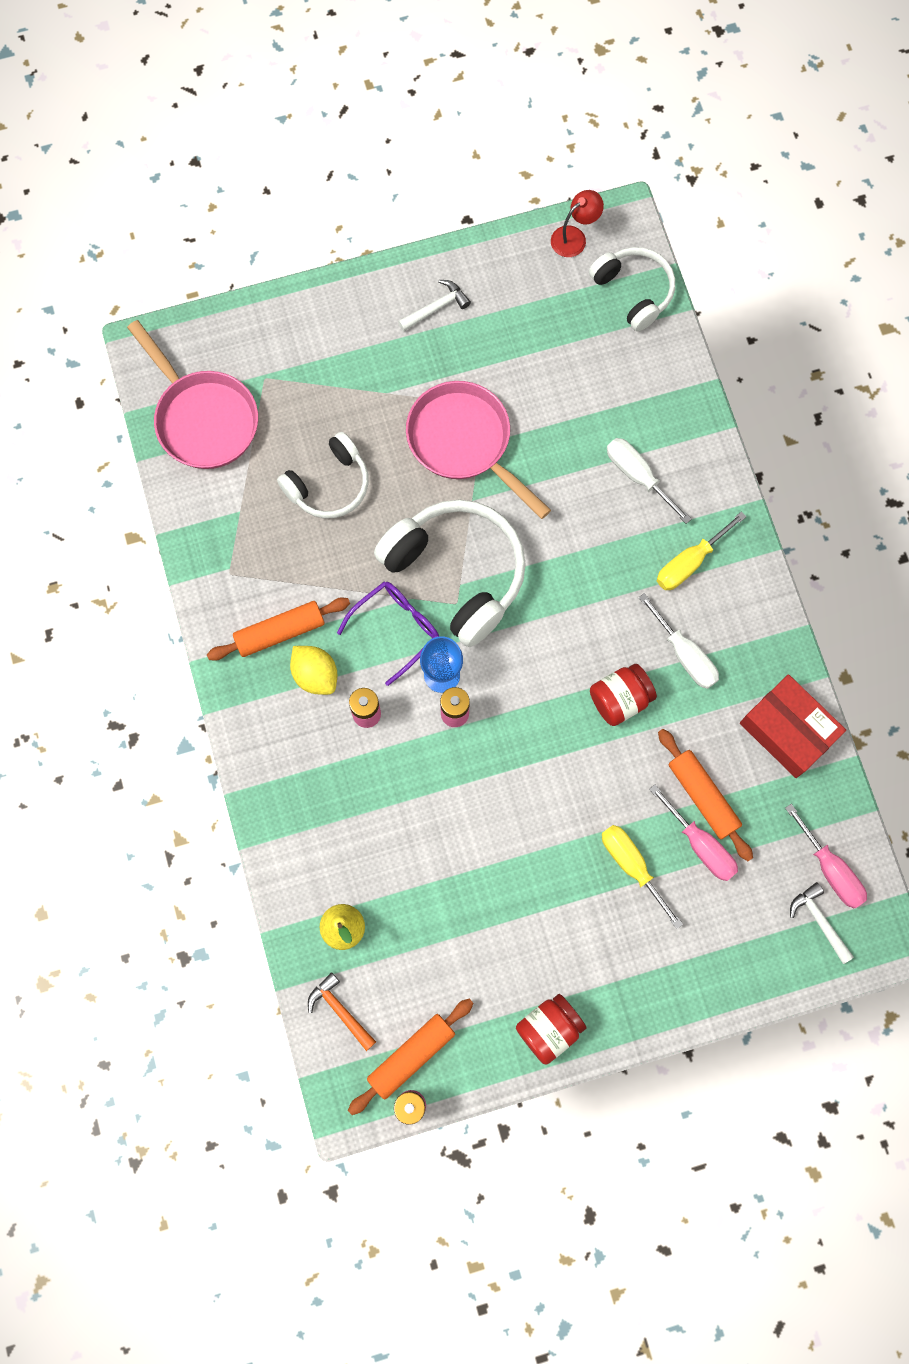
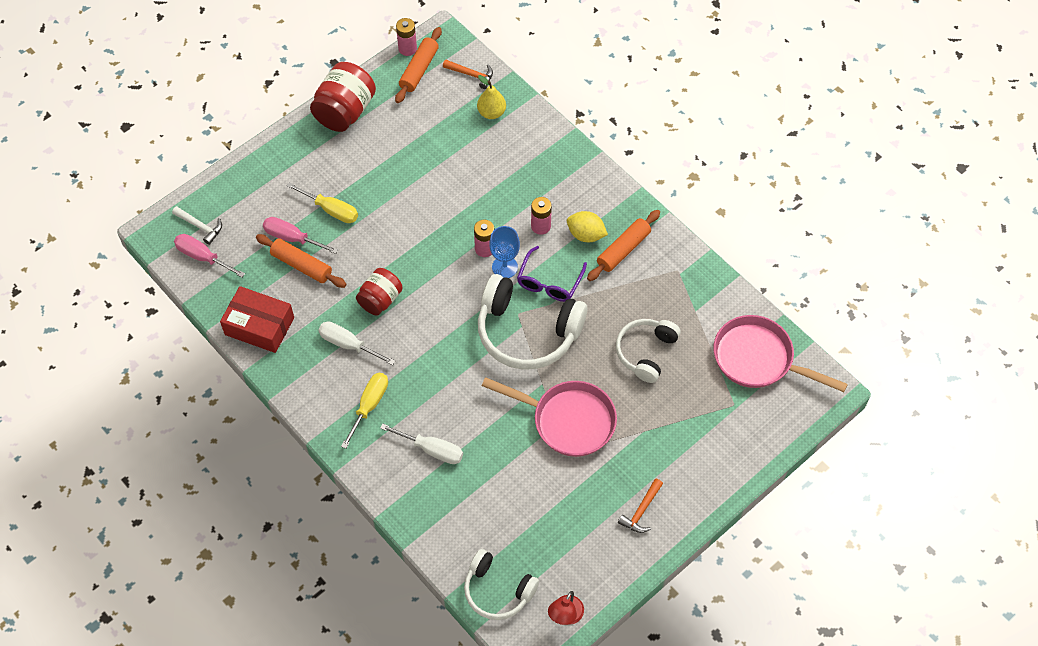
camera: 155 degrees right, 15 degrees down
(436, 308) = (641, 510): white hammer -> orange hammer
(549, 1029) = (345, 111): red jar -> red jar, size x1.55

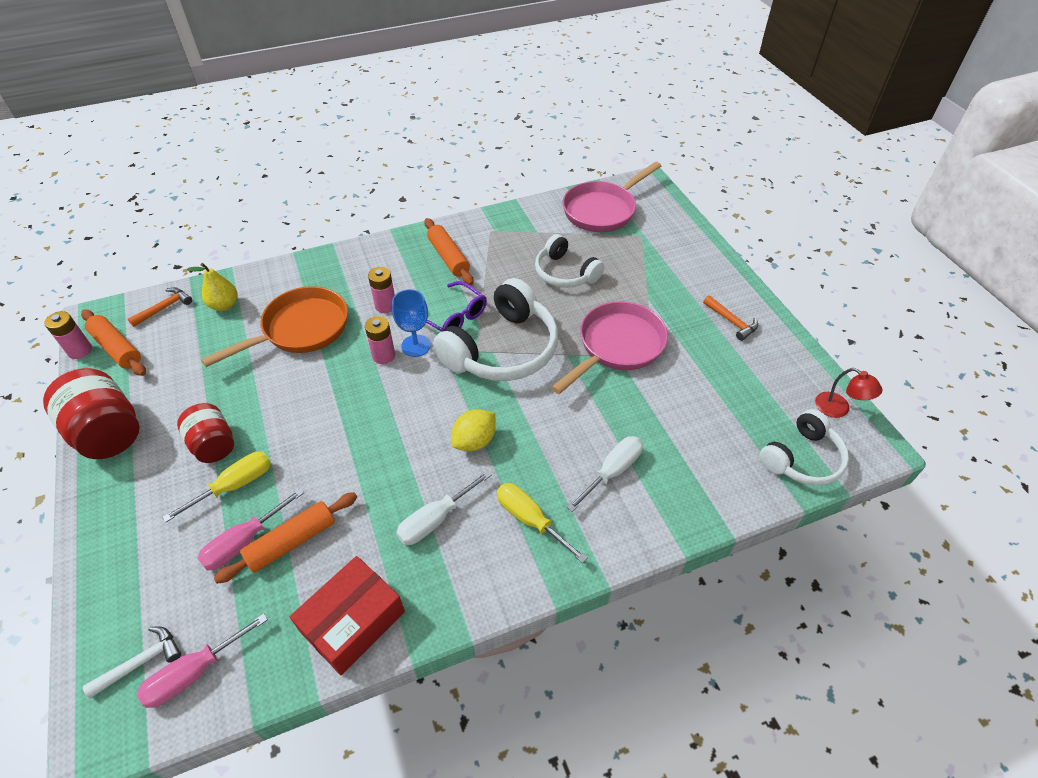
camera: 70 degrees left, 10 degrees down
(380, 300) = (391, 468): red jar -> red jar (213, 444)
(488, 178) = (300, 330): none -> orange pan
(586, 235) = (416, 277): yellow lemon -> yellow lemon (474, 441)

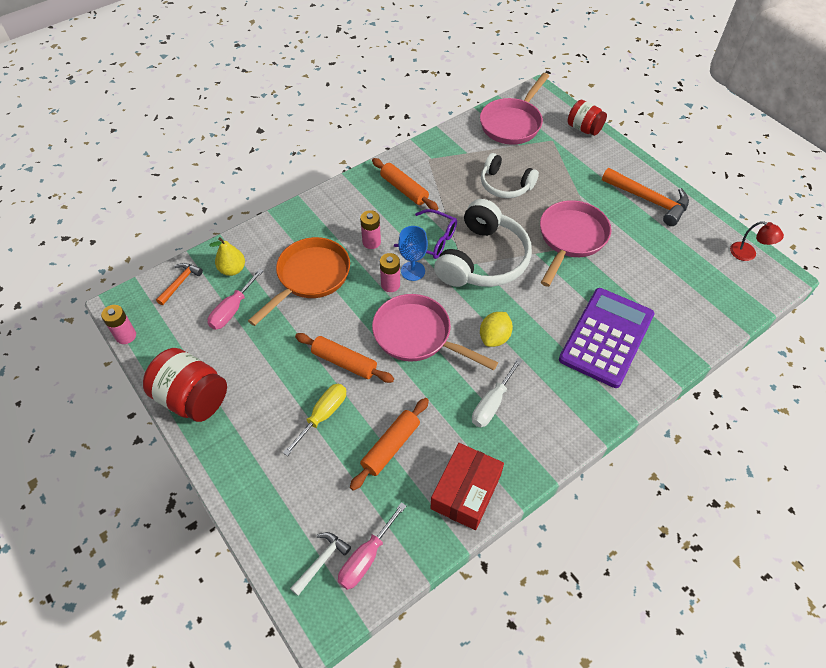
camera: 15 degrees left, 5 degrees up
(117, 348) = (158, 327): orange rolling pin -> orange rolling pin (344, 362)
(213, 444) = (288, 387): red jar -> red jar (584, 128)
(244, 542) = (353, 456): pink screwdriver -> pink screwdriver (232, 310)
(386, 419) = (417, 336): none -> pink pan
(530, 519) = (561, 387): yellow screwdriver -> none
(612, 471) = (606, 337): white screwdriver -> purple calculator
(731, 321) = (648, 200): orange hammer -> orange hammer, size x1.81
(802, 459) = (736, 297): white headphones -> none

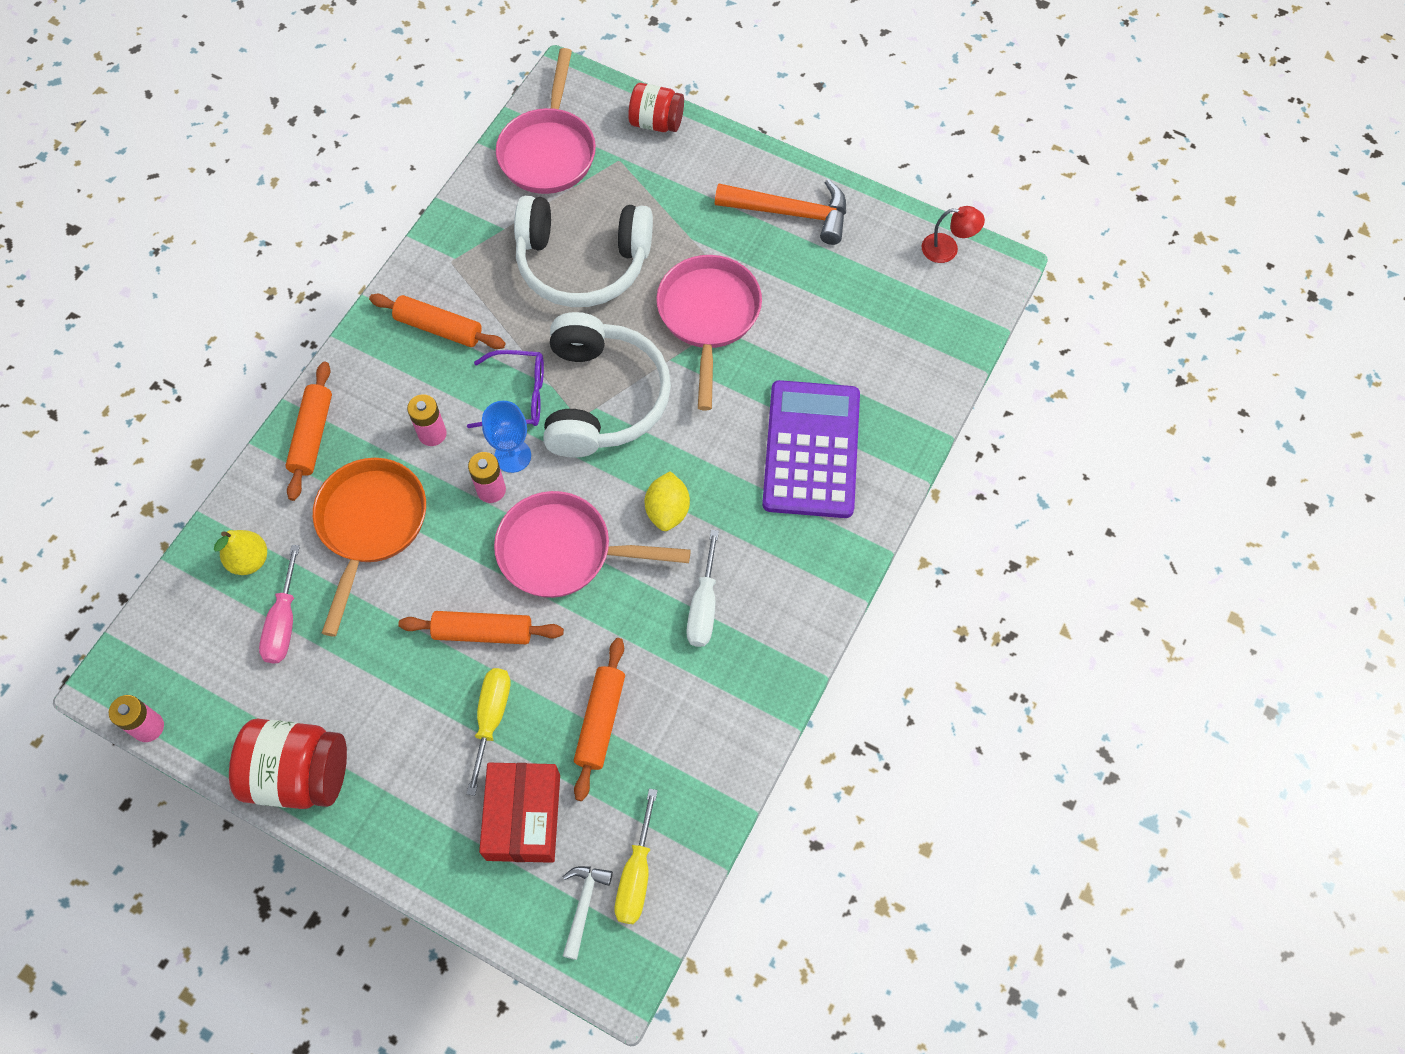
camera: 25 degrees left, 10 degrees up
(180, 283) = (182, 613): orange hammer -> none
(303, 219) = (312, 436): none -> orange rolling pin
(366, 557) = (636, 875): pink screwdriver -> yellow screwdriver
(466, 492) = (720, 737): red box -> red box (523, 817)
(505, 185) = (582, 263): white headphones -> white headphones, size x1.63

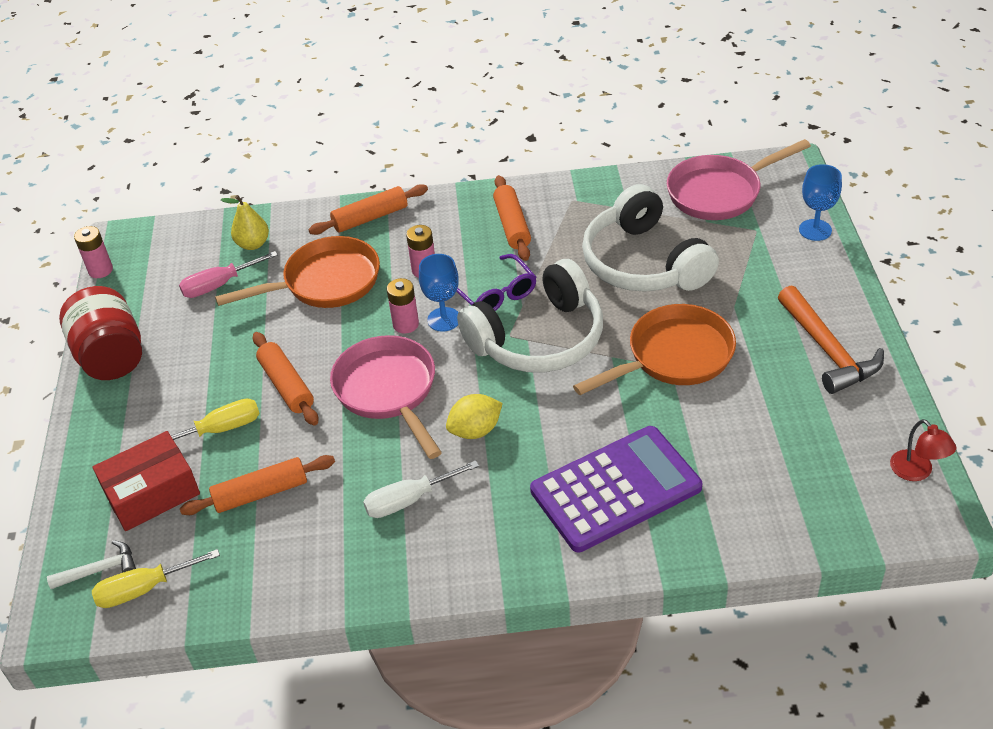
camera: 60 degrees right, 20 degrees down
(656, 122) = (815, 230): red jar -> blue goblet
(708, 317) = (673, 357): pink pan -> orange pan

